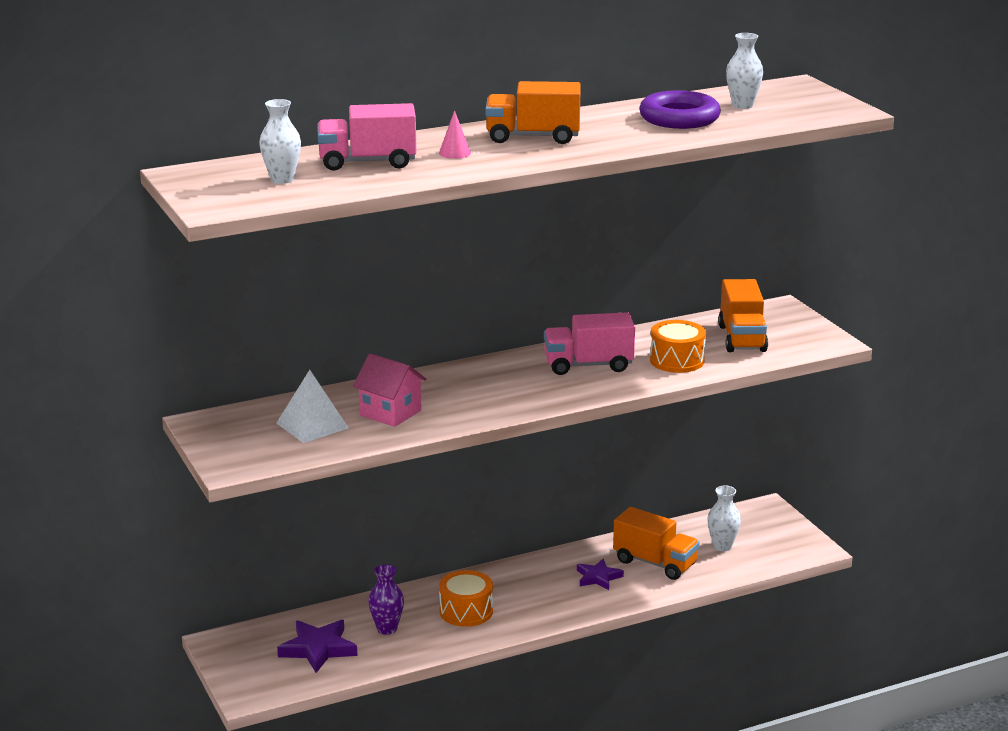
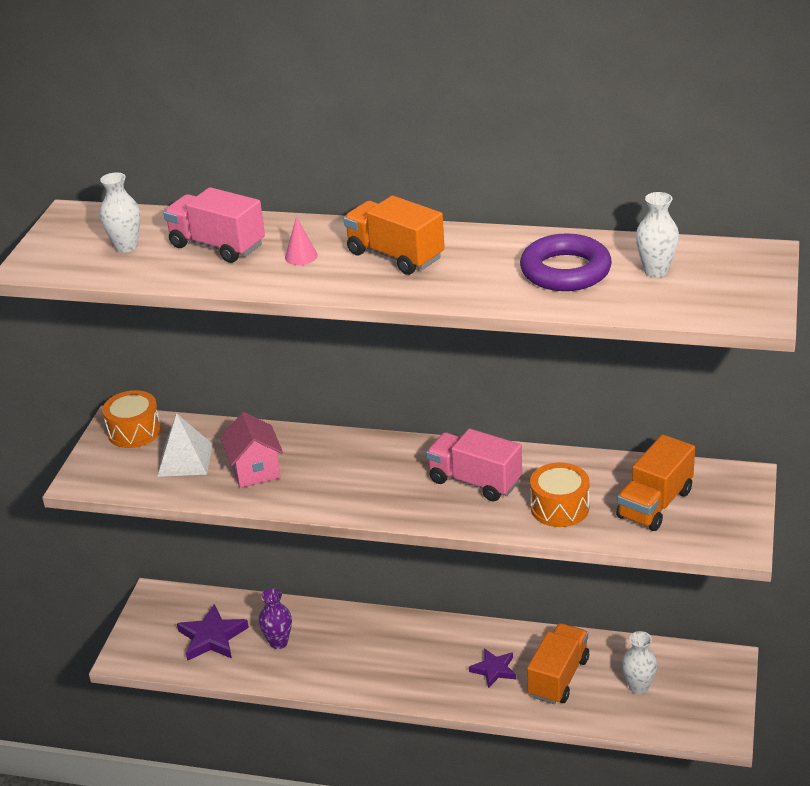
camera: 40 degrees right, 10 degrees up
(466, 611) = (353, 654): orange drum -> orange drum (134, 431)
(655, 563) = (558, 677): orange truck -> orange truck turned 135 degrees counterclockwise

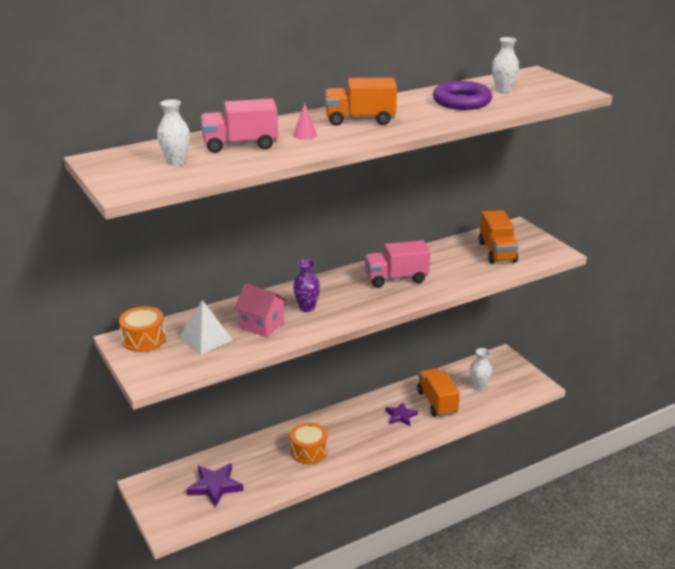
camera: 45 degrees left, 5 degrees down
(278, 642) = (261, 466): purple vase -> purple vase (307, 308)
(559, 508) = (456, 272): orange drum -> orange drum (309, 451)

